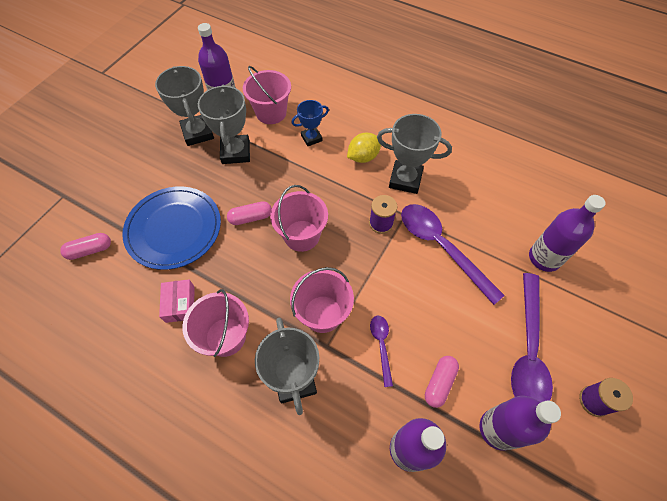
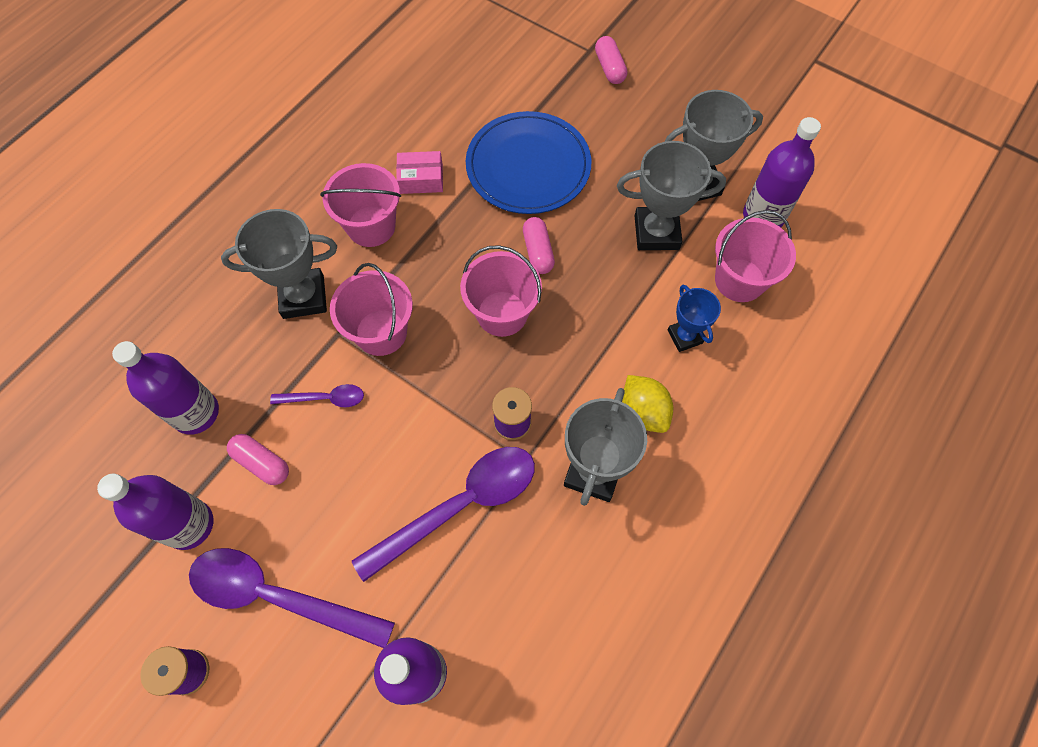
camera: 95 degrees right, 5 degrees up
(90, 250) = (506, 86): pink capsule -> pink capsule (609, 68)

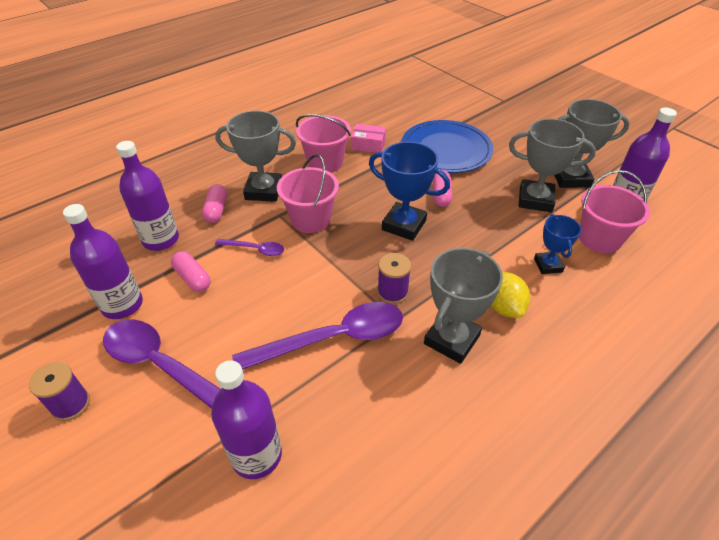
camera: 15 degrees right, 20 degrees down
(502, 313) = (404, 225): pink bucket -> blue trophy
(609, 68) = (516, 111): pink capsule -> pink capsule (216, 210)

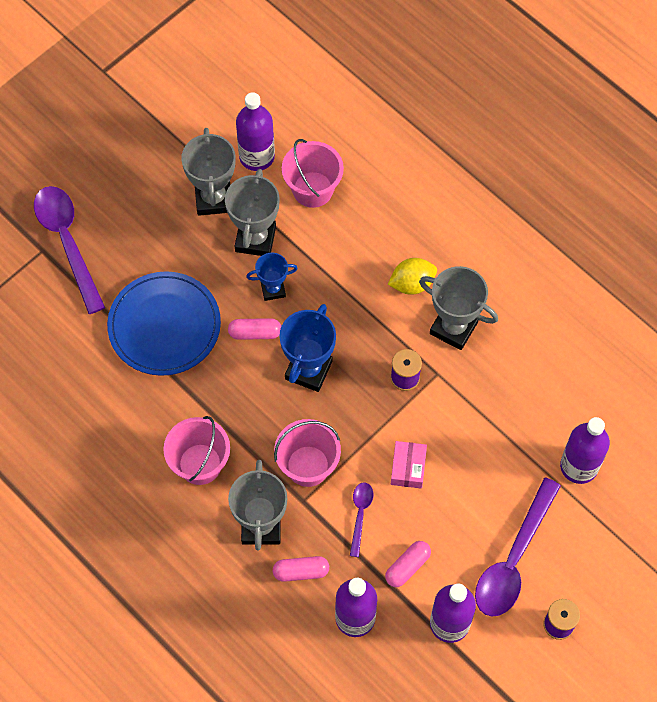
camera: 95 degrees left, 20 degrees up
(333, 339) = (465, 424): purple spoon -> purple spoon (67, 242)
(368, 145) = (158, 416): pink box -> pink box (408, 468)
(548, 265) = (355, 240): blue trophy -> blue trophy (273, 289)

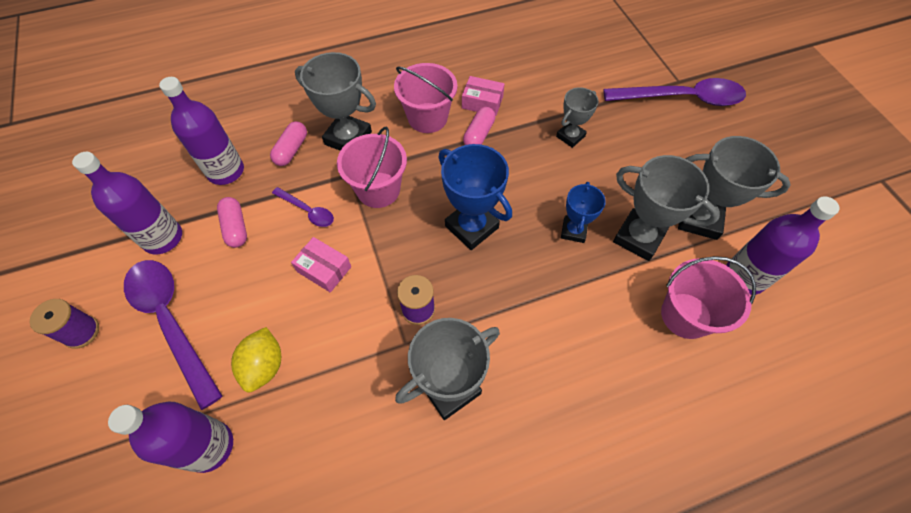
camera: 115 degrees right, 5 degrees down
(155, 421) = (482, 102): none -> pink box
(164, 325) = (570, 136): blue plate -> grey trophy
(255, 333) = (532, 199): pink capsule -> pink capsule (479, 134)
(412, 283) = (525, 368): yellow lemon -> yellow lemon (264, 366)

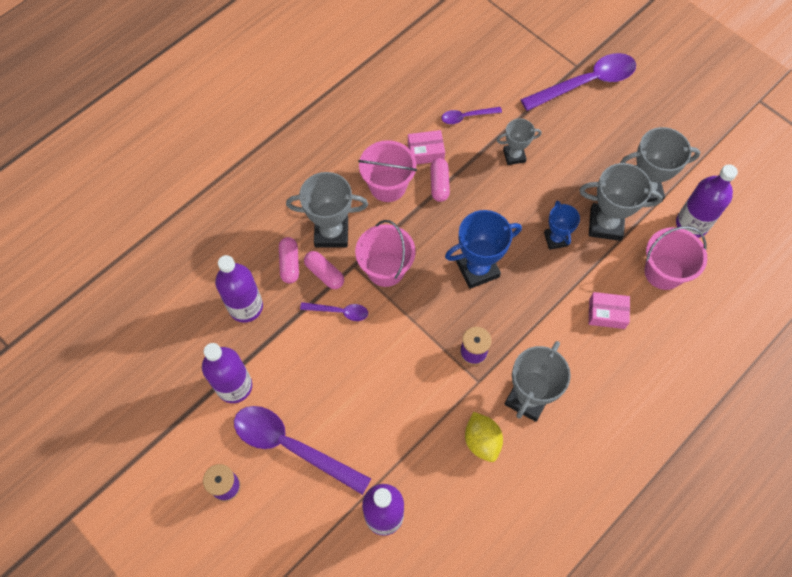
camera: 25 degrees left, 5 degrees up
(236, 227) = (289, 351): pink capsule -> pink capsule (324, 273)
(264, 366) = (386, 444): yellow lemon -> yellow lemon (482, 441)
(324, 269) = (383, 353): pink box -> pink box (607, 313)
(471, 227) = (477, 269): blue trophy -> blue trophy turned 45 degrees counterclockwise
(540, 87) = (466, 117): none -> purple spoon
(570, 136) = (514, 156): grey trophy -> grey trophy turned 60 degrees clockwise

